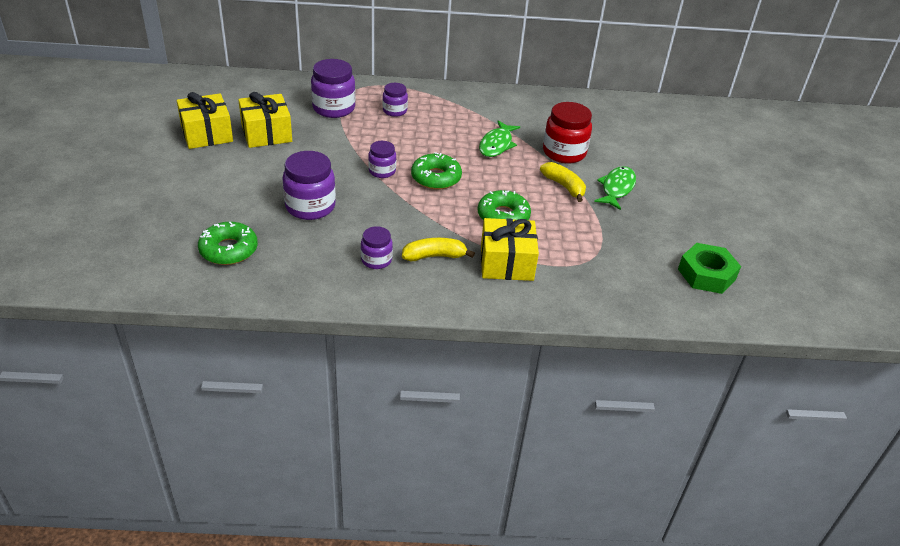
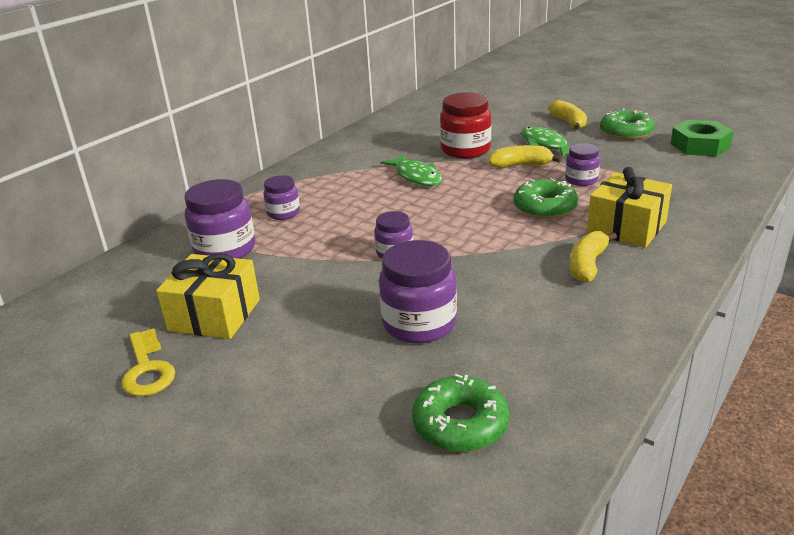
camera: 50 degrees left, 10 degrees down
(207, 134) = (147, 369): yellow gift -> yellow key
(376, 260) = (569, 305): purple jar -> purple jar (581, 180)
(436, 178) = (441, 224): green donut -> green donut (626, 132)
(677, 189) = (569, 122): none -> yellow banana

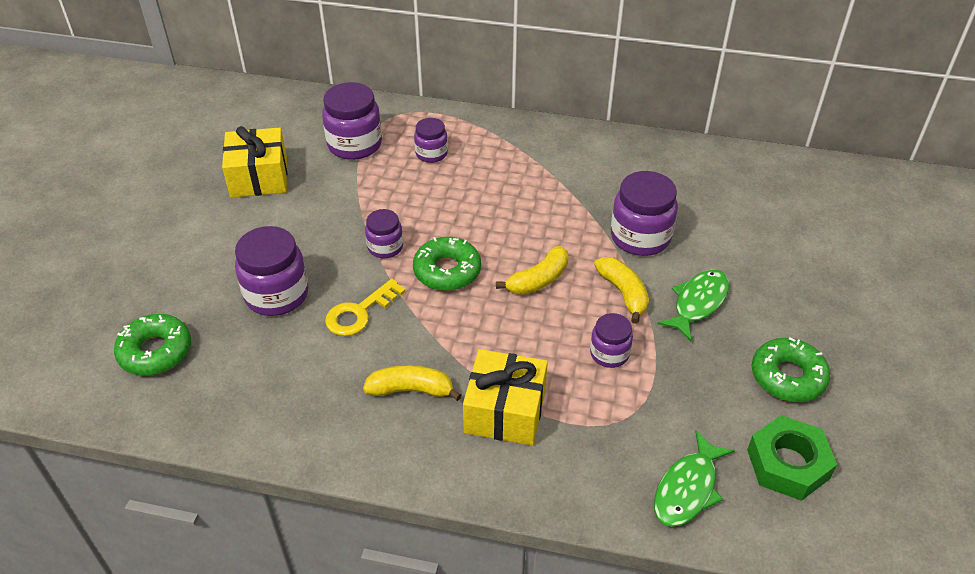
camera: 65 degrees right, 15 degrees up
(147, 369) = (187, 173): yellow key -> yellow key (359, 313)
(416, 176) = (550, 217): green fish -> green fish (687, 489)
(465, 150) = (640, 237): red jar -> purple jar
(544, 207) = (524, 334): green donut -> green donut (447, 271)
(569, 122) = (786, 313): yellow banana -> yellow banana (538, 280)

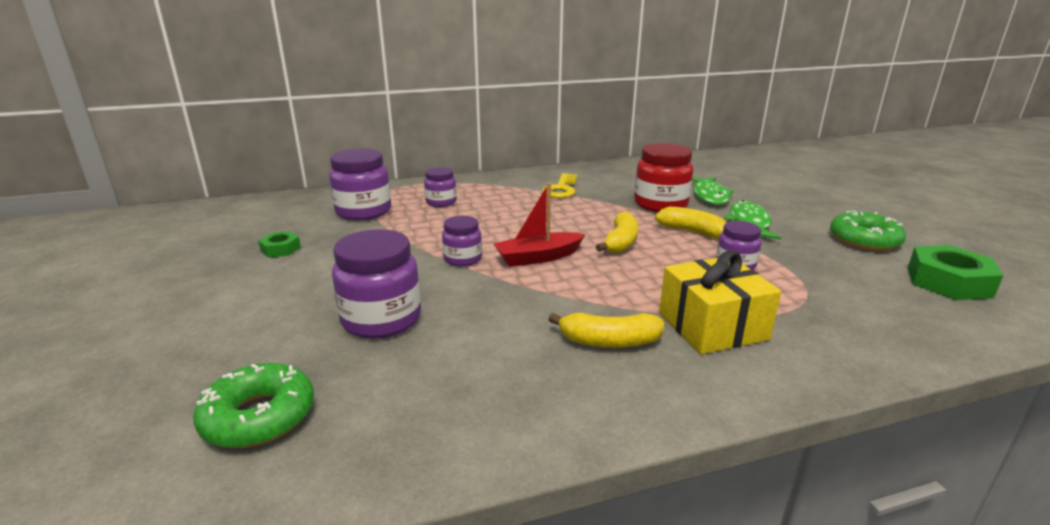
camera: 30 degrees left, 20 degrees down
(259, 177) = (280, 249): yellow gift -> green nut
(359, 313) = (488, 306): yellow key -> yellow key (561, 189)
(411, 390) = (609, 342): yellow banana -> yellow banana turned 150 degrees counterclockwise
(447, 271) = (538, 257): green donut -> red boat
(640, 237) = (660, 204): purple jar -> red jar
(687, 489) = (920, 321): green fish -> green fish (709, 196)

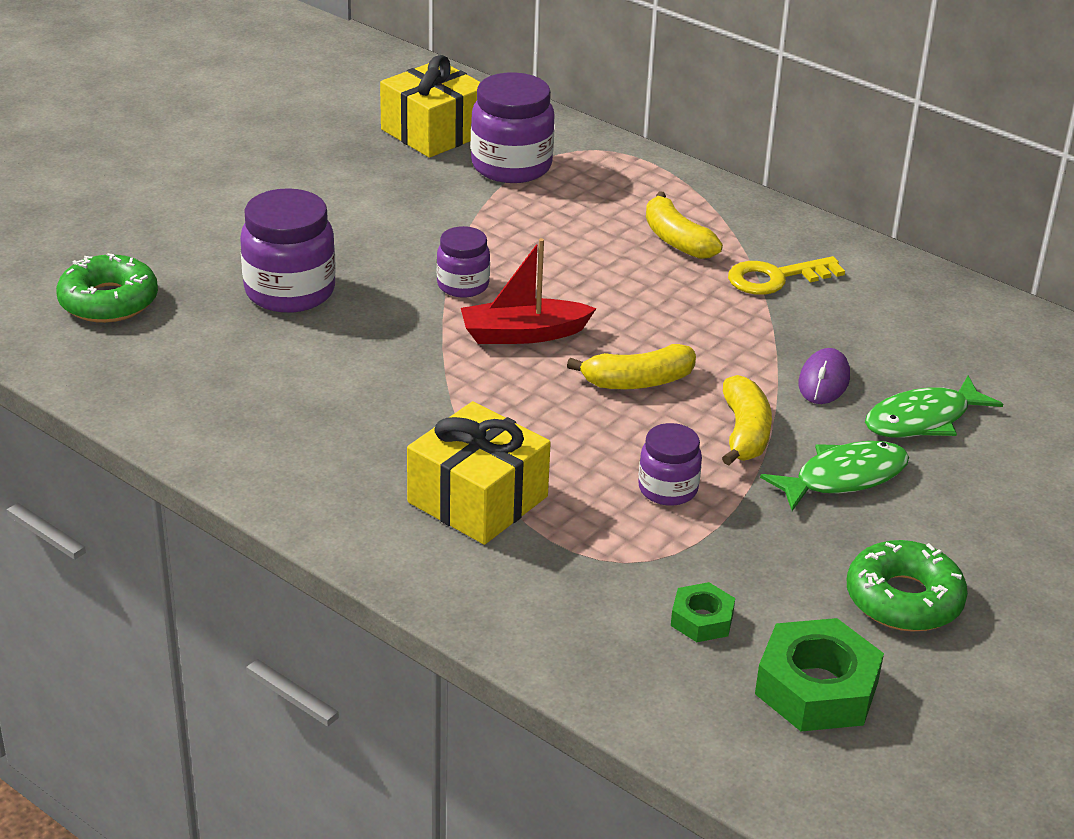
camera: 55 degrees right, 10 degrees up
(280, 249) = (362, 166): green nut -> green nut (701, 619)
(289, 219) = (434, 132): none -> yellow gift
(441, 202) = (606, 204): purple jar -> none
(538, 257) = (523, 334): red boat -> red boat turned 45 degrees counterclockwise
(609, 342) = (377, 438): yellow banana -> yellow banana (676, 240)
(660, 204) = (824, 381): red jar -> purple mouse

